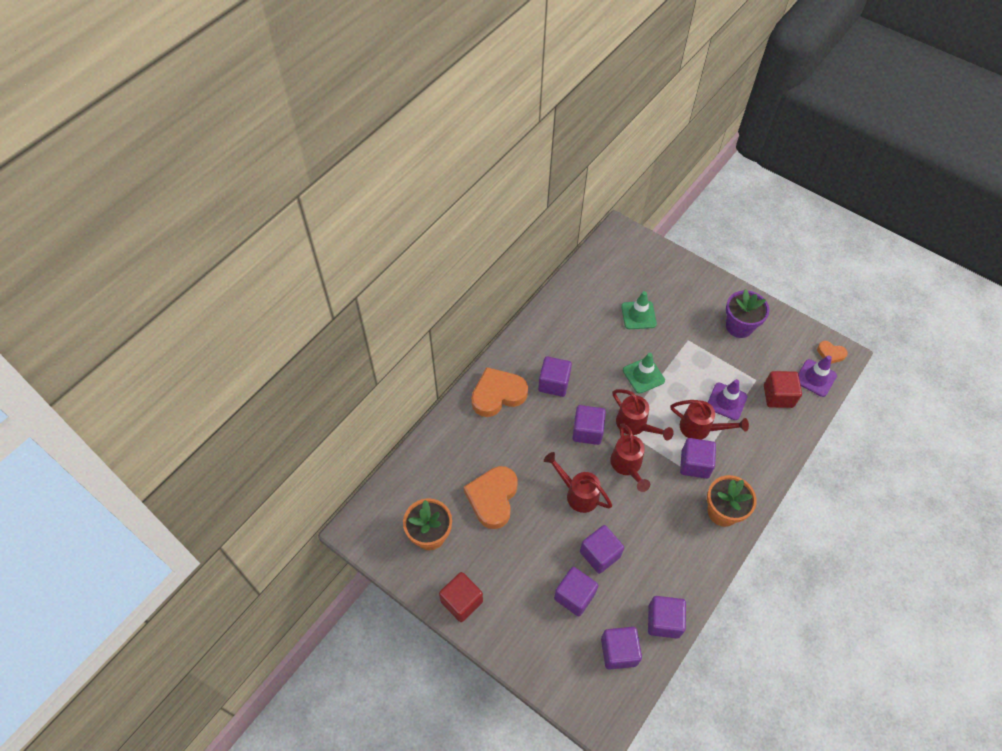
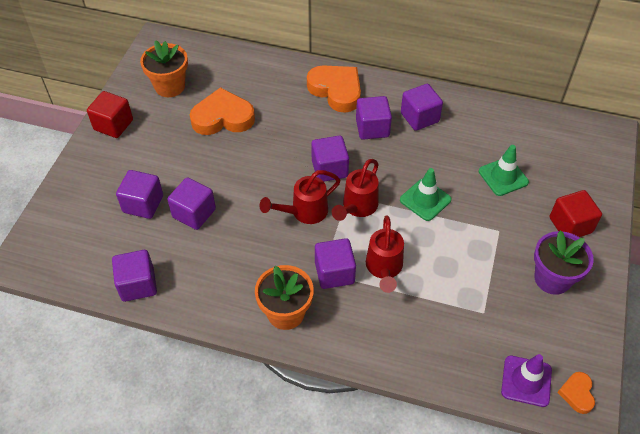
camera: 70 degrees right, 5 degrees down
(577, 493) = (254, 179): red watering can -> none
(618, 651) = (95, 253): purple cube -> purple cube (419, 117)
(726, 401) = (435, 287): purple traffic cone -> none
(778, 396) = (473, 342): red cube -> red cube (570, 225)

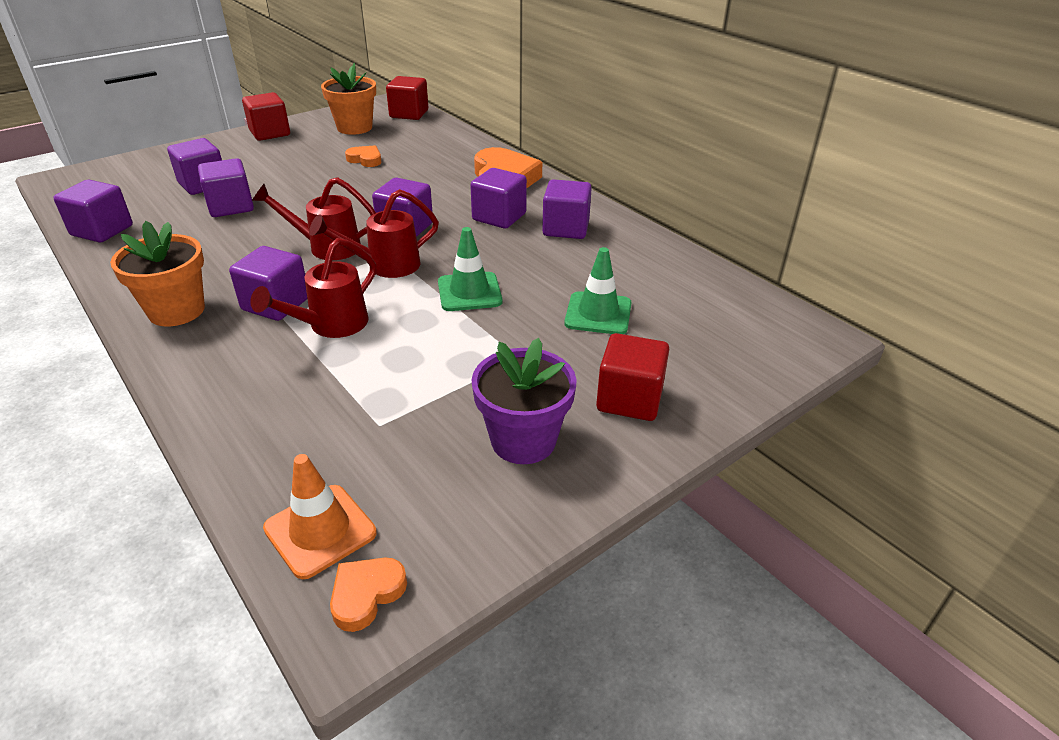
camera: 35 degrees right, 15 degrees down
(190, 50) = (409, 114): none -> red cube
(223, 117) = (365, 159): orange heart -> orange heart, size x0.50
(526, 381) = (320, 530): purple traffic cone -> orange traffic cone

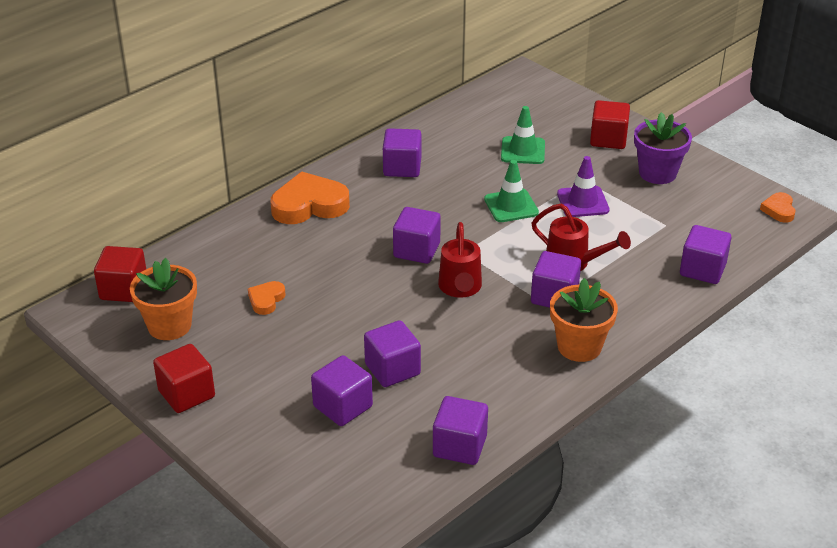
camera: 95 degrees left, 0 degrees up
(320, 530) = (750, 231): orange traffic cone -> none
(366, 594) = (779, 210): orange heart -> orange heart turned 60 degrees clockwise
(385, 266) = (484, 251): red watering can -> none
(462, 350) = (583, 202): none -> purple traffic cone
(499, 217) = (387, 202): purple cube -> purple cube (702, 270)

